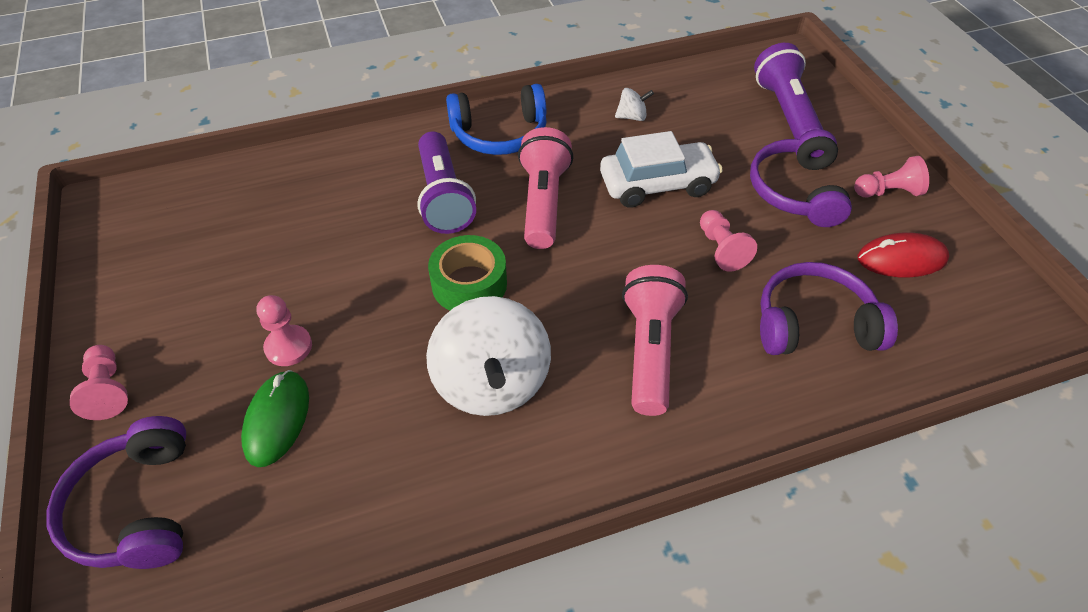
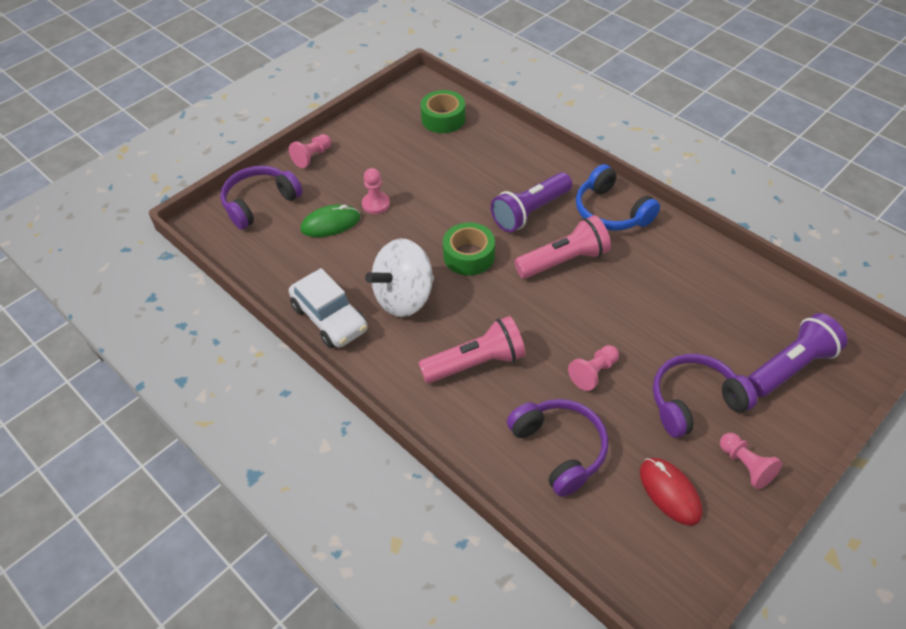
camera: 65 degrees right, 0 degrees up
(199, 208) = (443, 119): none -> green tape
(632, 117) = (693, 273): white spinning top -> none
(657, 185) = (630, 314): white car -> white car (329, 318)

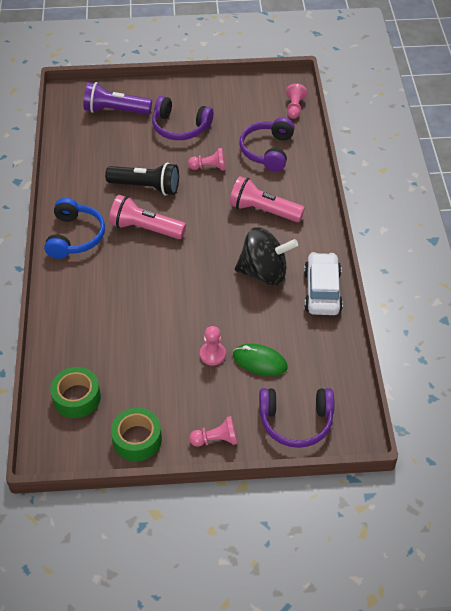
camera: 140 degrees left, 0 degrees up
(404, 298) = (264, 273): white spinning top -> black spinning top
(469, 256) = (195, 271): green tape -> green tape (137, 439)
(530, 212) = (121, 272): purple flashlight -> none
(622, 301) = (146, 187): none -> black flashlight
(669, 492) = (240, 109): red mouse -> none
(745, 466) = (195, 96): pink pawn -> pink pawn (294, 108)

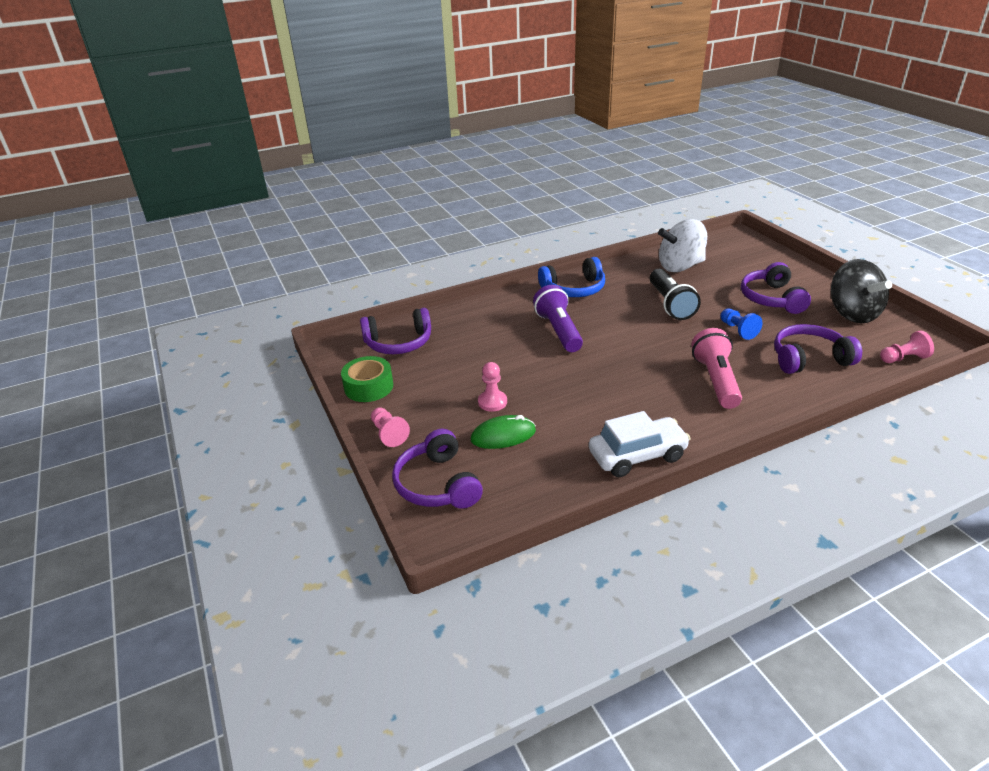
camera: 70 degrees right, 15 degrees down
(77, 397) = (399, 343): green tape -> purple headphones
(91, 153) = (680, 266): none -> white spinning top
(115, 110) = (748, 261): purple flashlight -> purple flashlight (559, 331)
(145, 228) = (618, 319): pink flashlight -> none
(209, 167) = (738, 330): pink pawn -> blue pawn
(259, 361) = (503, 435): green mouse -> green mouse turned 75 degrees clockwise
(264, 273) = (627, 405): black spinning top -> black spinning top (852, 313)

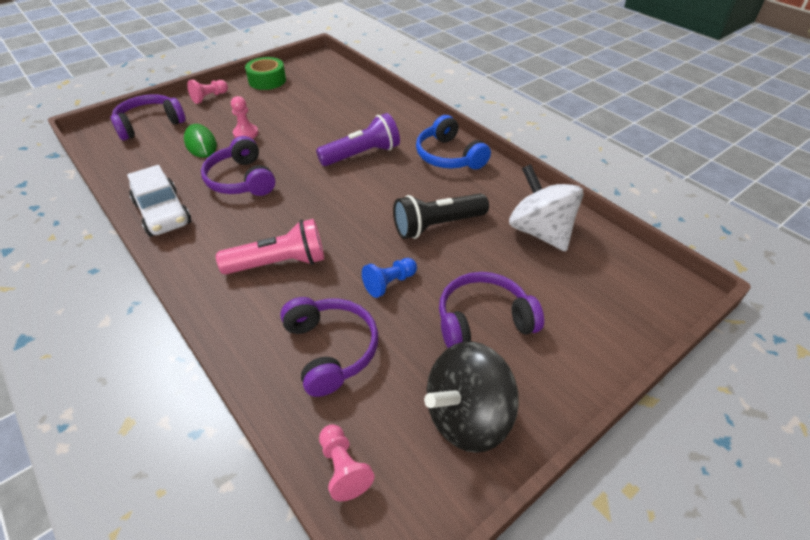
camera: 75 degrees right, 10 degrees up
(399, 343) = (328, 81): purple headphones -> purple headphones (241, 180)

